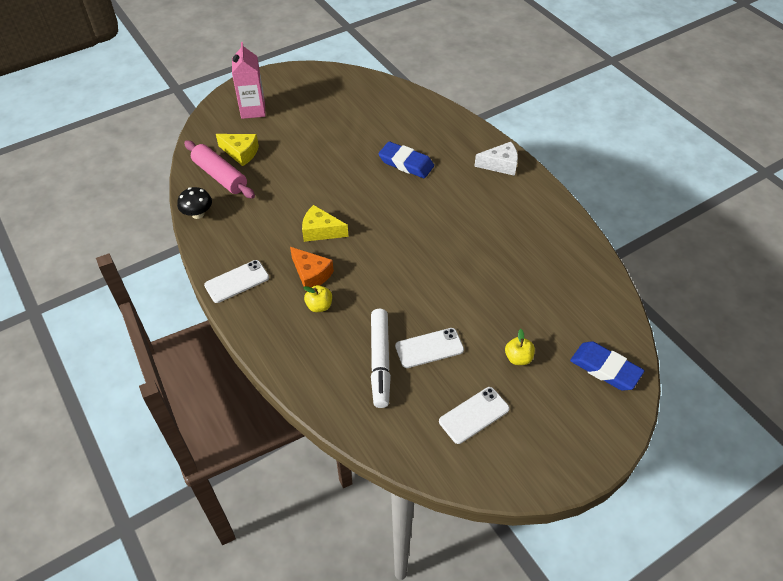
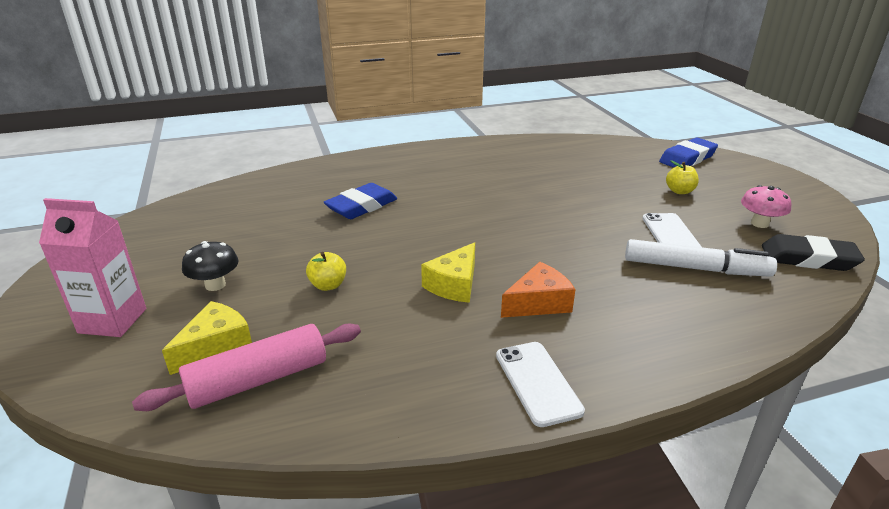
camera: 75 degrees left, 20 degrees down
(198, 214) = (344, 421): black mushroom -> black mushroom (215, 285)
(319, 306) = (600, 303): yellow apple -> yellow apple (328, 285)
(420, 442) = (808, 258): none -> black eraser
(474, 415) = (759, 223): white phone -> pink mushroom
(500, 165) = (404, 158): white cheese -> none

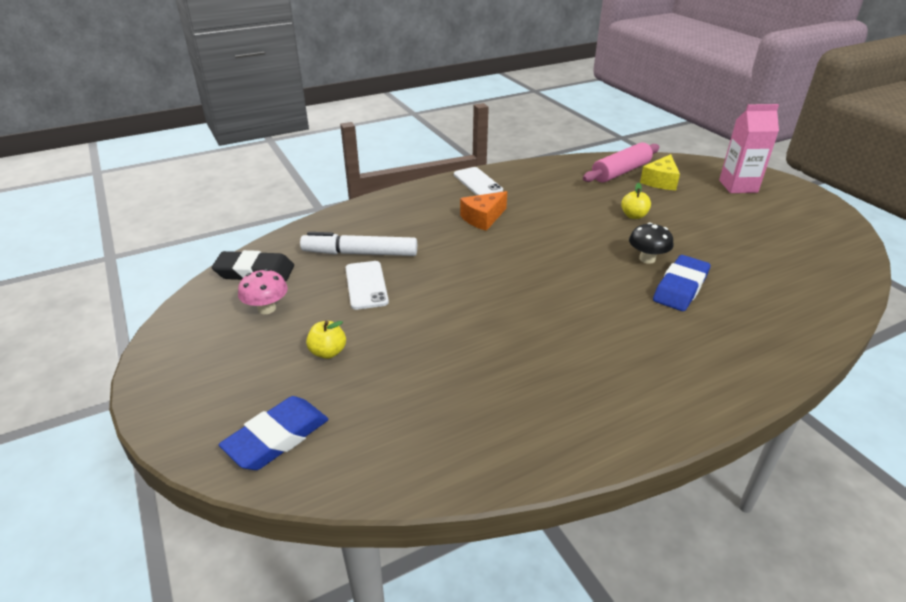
camera: 170 degrees right, 5 degrees up
(215, 285) = (710, 209): black mushroom -> black mushroom (647, 259)
(454, 285) = (546, 224): yellow cheese -> none

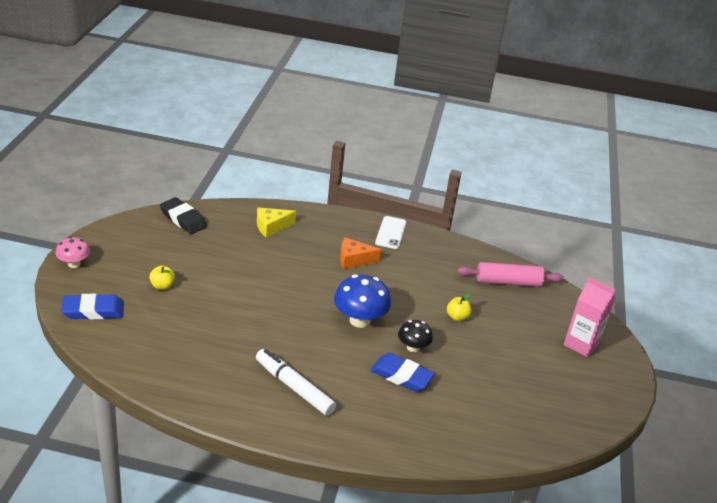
camera: 35 degrees right, 0 degrees up
(267, 308) = (163, 244): pink mushroom -> pink mushroom (74, 264)
(360, 253) = (250, 240): white marker -> white marker (294, 387)
(366, 285) = (227, 261): white phone -> none
(571, 263) = (360, 320): none -> blue mushroom
(660, 181) = (526, 305): yellow cheese -> yellow cheese (271, 227)
(680, 287) = (401, 376): blue eraser -> blue eraser turned 45 degrees clockwise

